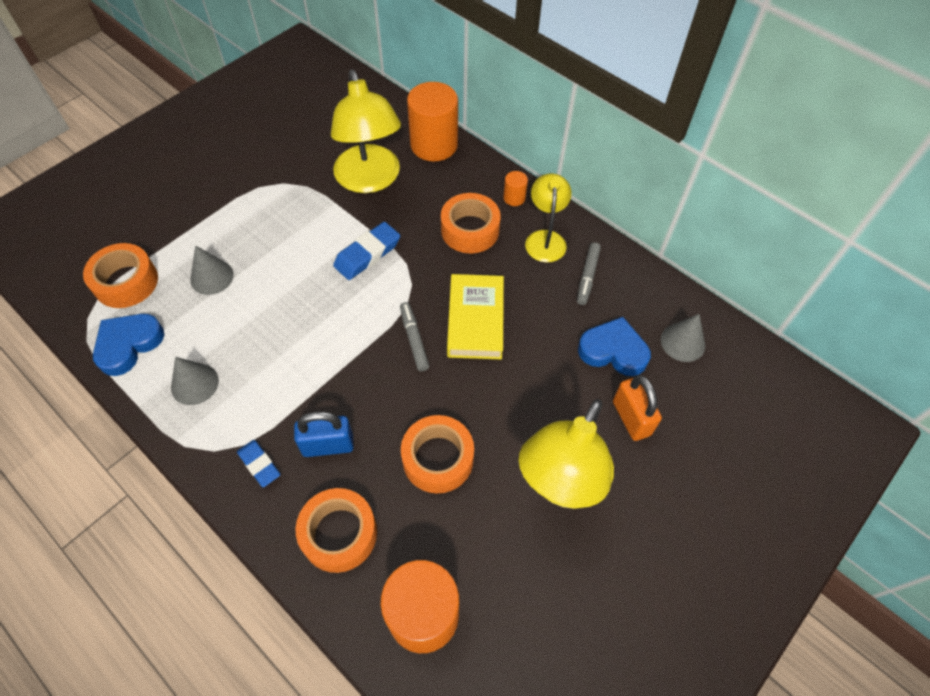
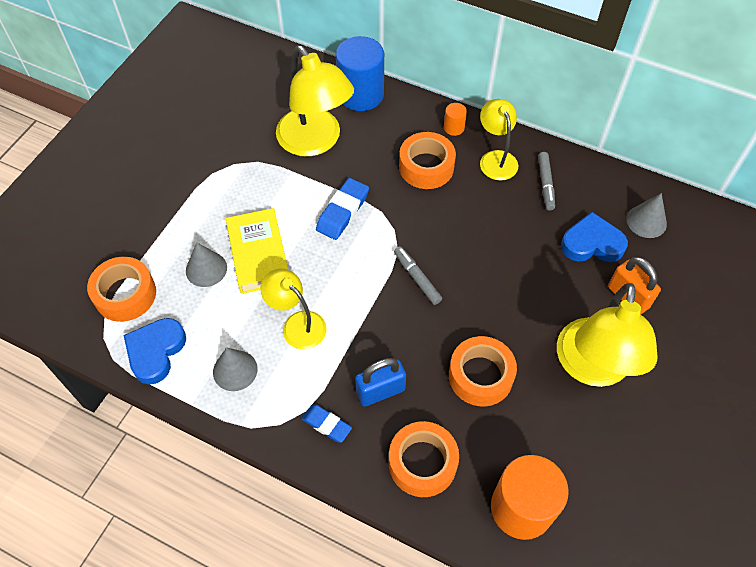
camera: 15 degrees left, 0 degrees up
(275, 354) = (297, 324): none -> yellow lamp
(434, 145) = (361, 94): orange cylinder -> blue cylinder
(475, 320) = (464, 247): yellow book -> yellow book (259, 254)

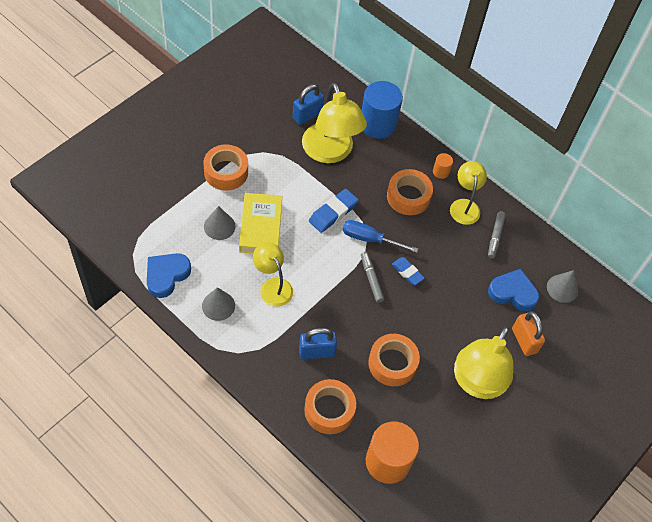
camera: 10 degrees right, 0 degrees up
(125, 294) = (156, 228): orange tape -> orange tape (226, 172)
(273, 107) = (307, 115): none -> blue padlock
(326, 425) = (271, 363): blue eraser -> blue eraser (407, 272)
(398, 230) = (369, 239): none -> blue screwdriver

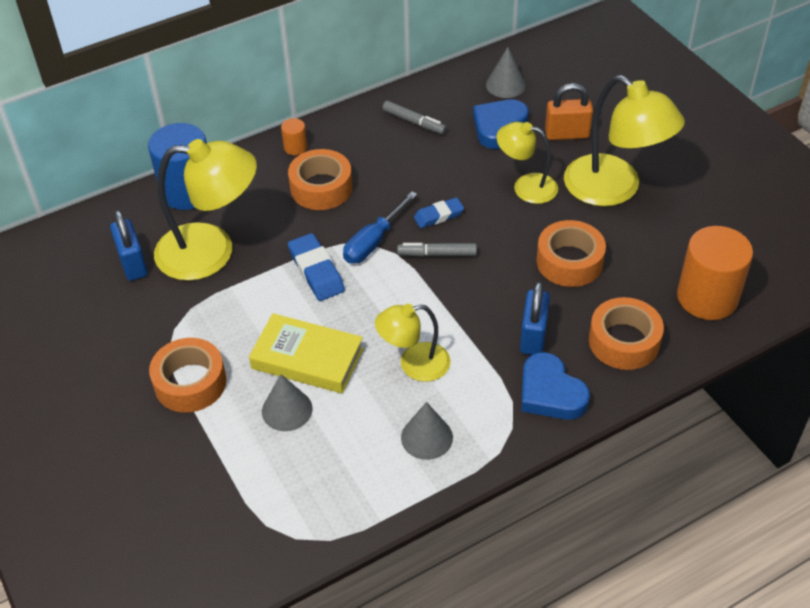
camera: 65 degrees left, 10 degrees down
(166, 275) = (352, 496): blue heart -> blue heart (550, 393)
(464, 206) = (357, 138): yellow lamp -> yellow lamp (526, 186)

